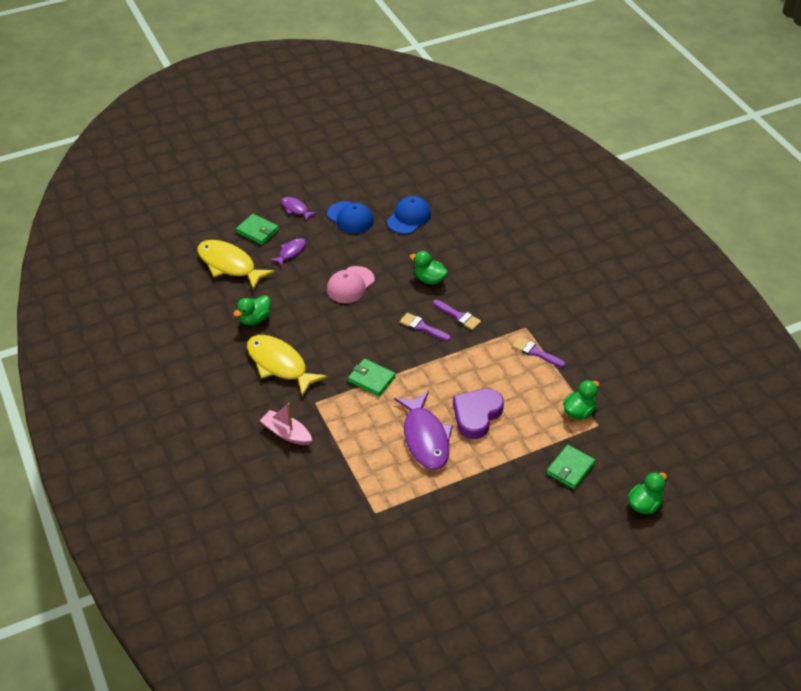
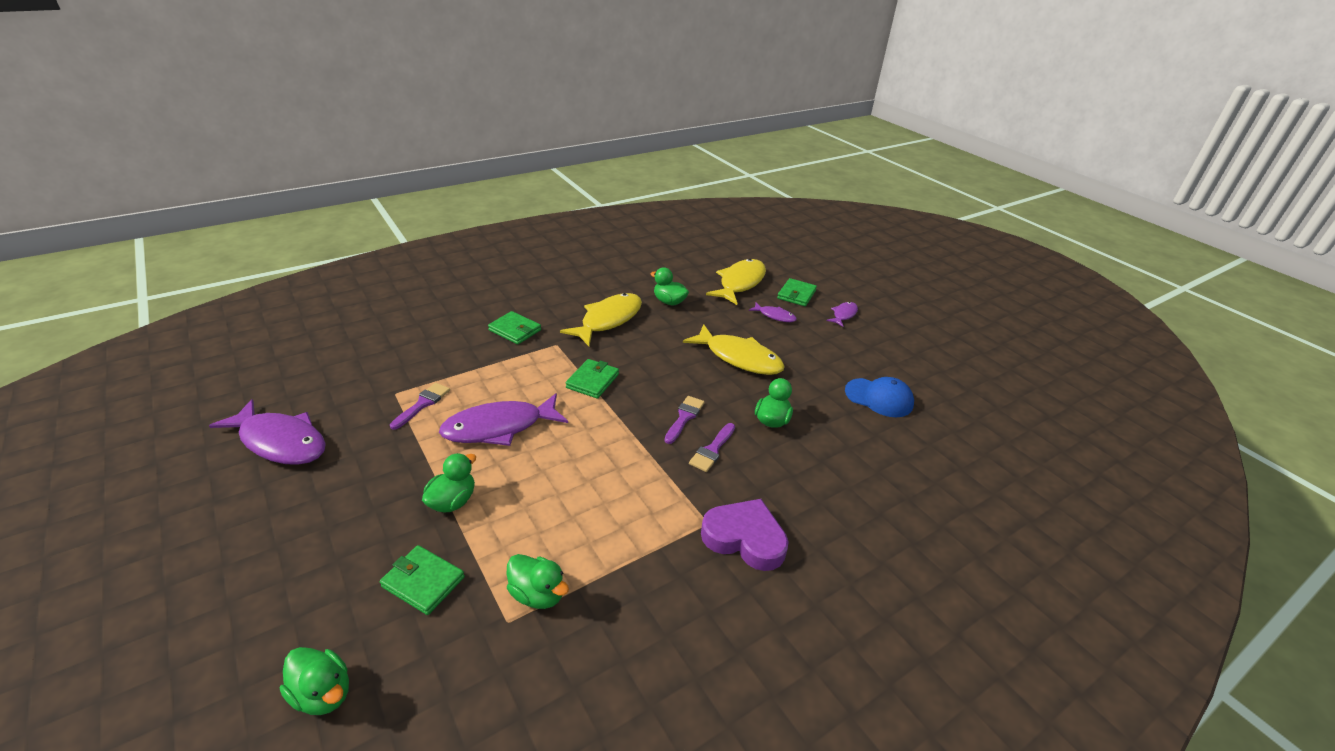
camera: 80 degrees right, 10 degrees down
(286, 433) = (515, 330): pink boat -> green wallet
(350, 218) = (851, 352): blue cap -> none
(350, 285) = (739, 358): pink cap -> yellow fish
(432, 581) = (280, 442): none -> purple fish
(476, 415) = (534, 473): purple heart -> purple heart (745, 538)
(502, 460) = (452, 501): none -> green duck
(536, 352) = (658, 536): purple brush -> purple brush (422, 404)

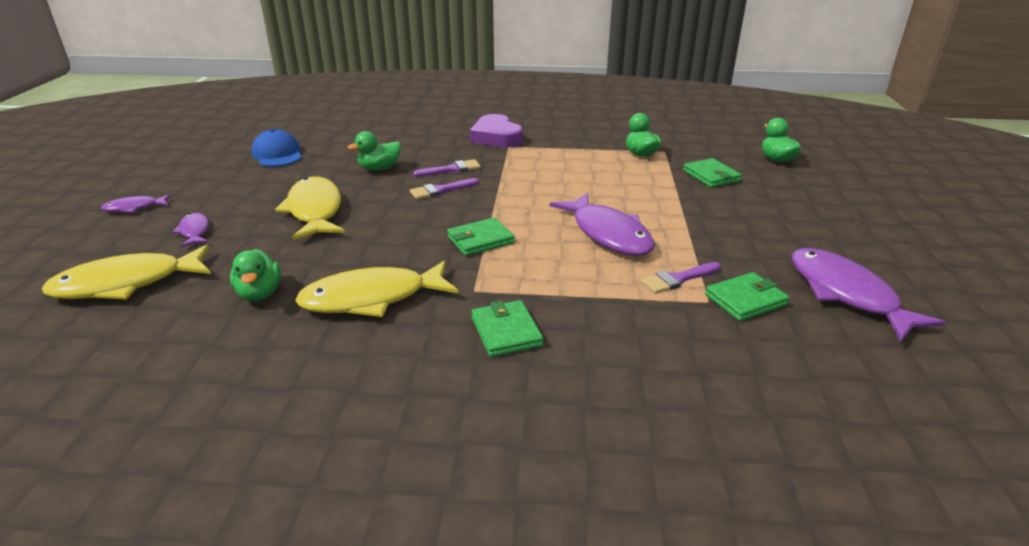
camera: 140 degrees left, 5 degrees down
(452, 501) = (676, 202): green duck -> none
(499, 427) = (608, 234): purple fish -> purple fish turned 45 degrees clockwise
(796, 294) = (113, 243): green wallet -> green wallet (745, 300)

